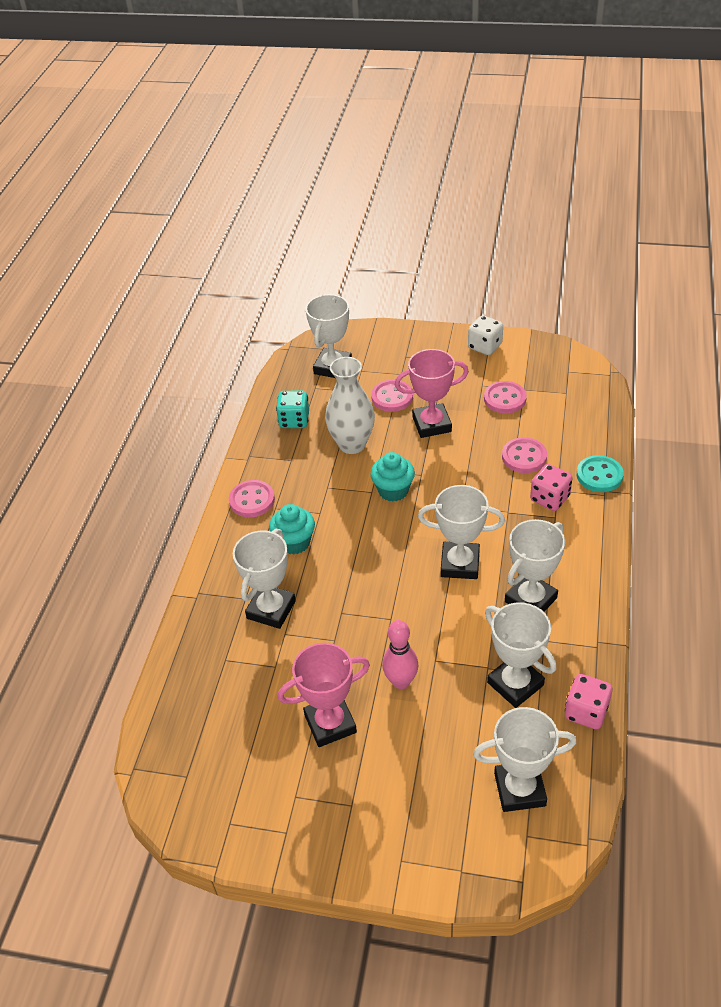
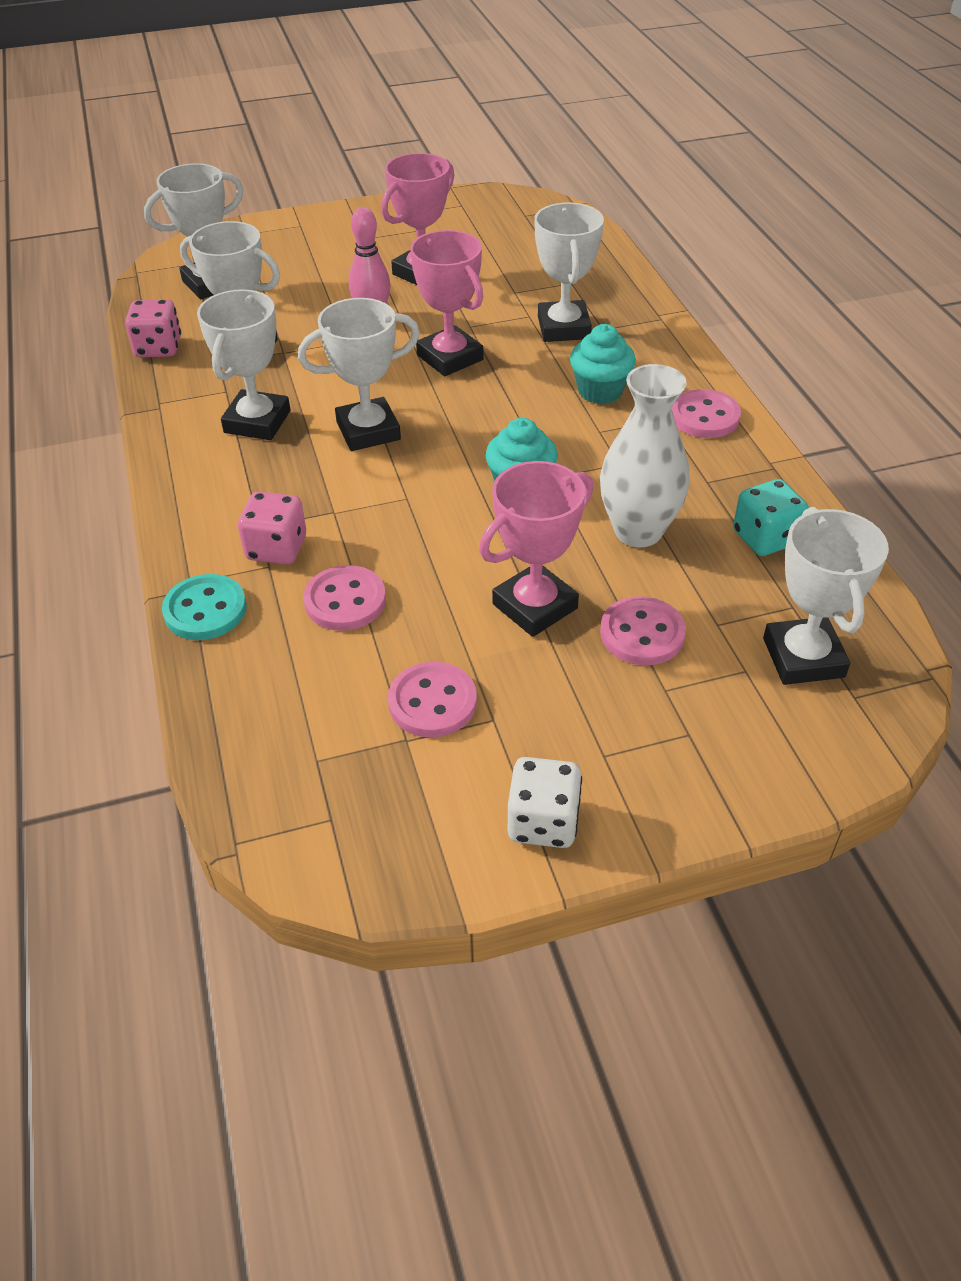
camera: 150 degrees right, 0 degrees up
(369, 611) = (450, 357): none -> pink trophy

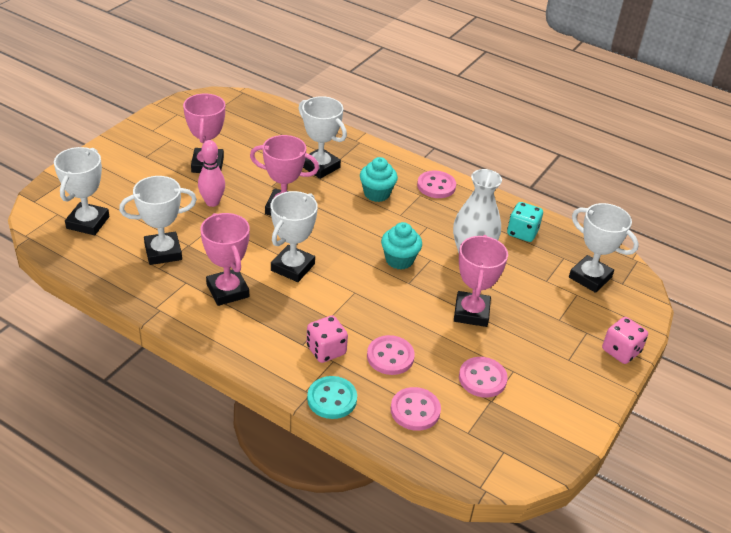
camera: 45 degrees left, 5 degrees down
(158, 348) = (110, 276): pink dice -> pink dice (621, 351)
(257, 422) = (228, 291): white trophy -> pink trophy
(543, 822) = (579, 399): white dice -> none
(642, 634) = (525, 301): pink button -> pink button (415, 410)

